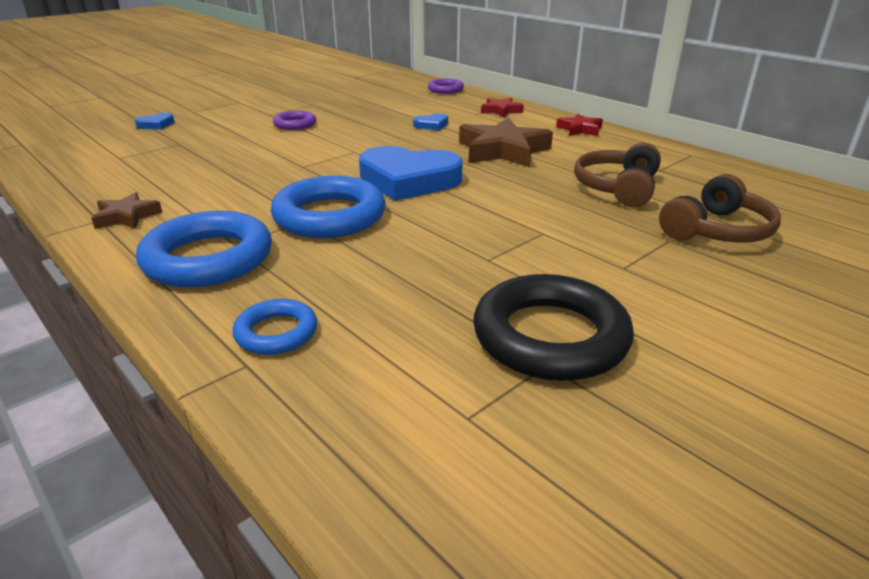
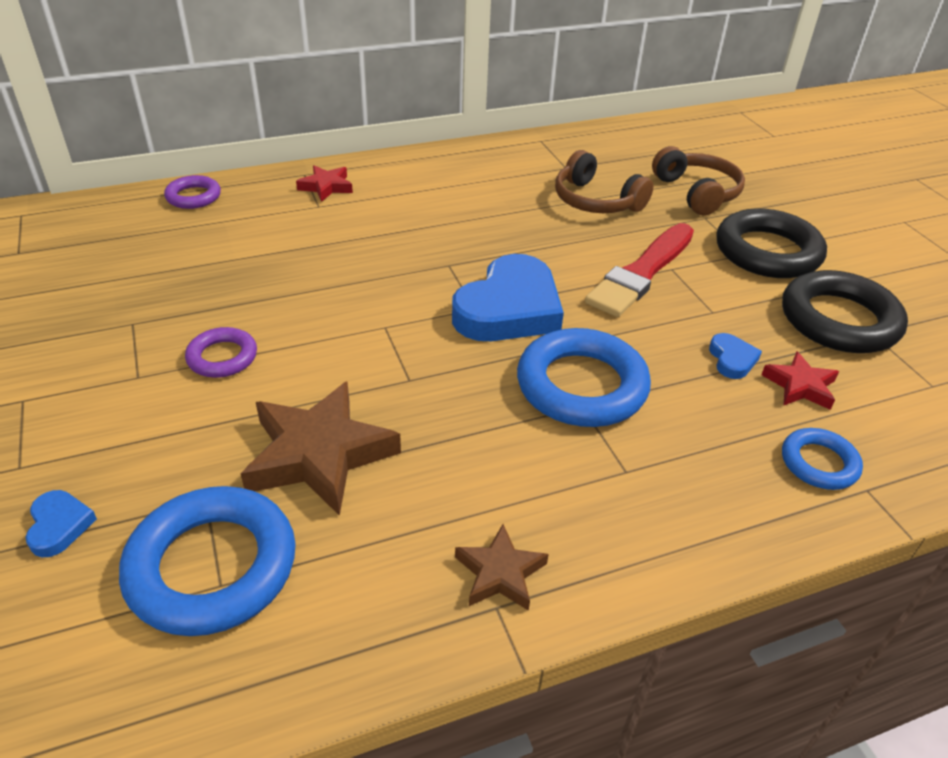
camera: 70 degrees left, 10 degrees up
(208, 258) = (657, 497): blue ring -> blue ring (212, 566)
(431, 125) = (334, 246): blue heart -> blue heart (732, 359)
(503, 151) = (461, 226): brown star -> brown star (319, 454)
(517, 220) = (641, 273): none -> red brush
(580, 129) = (432, 165): red star -> red star (800, 386)
(647, 280) = (767, 252): none -> black ring

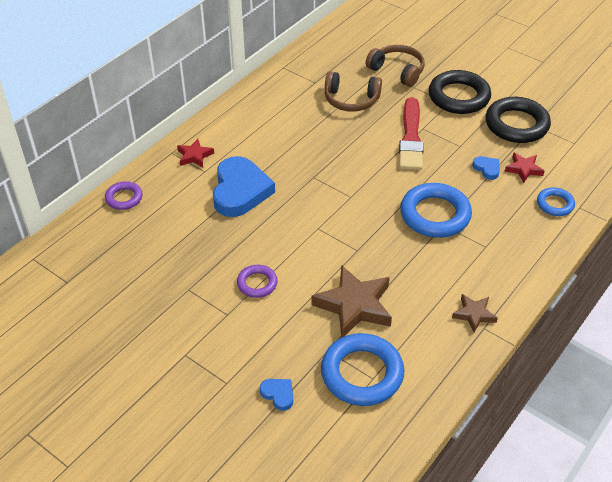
camera: 30 degrees left, 5 degrees up
(509, 309) = (367, 189): blue heart -> blue heart (240, 191)

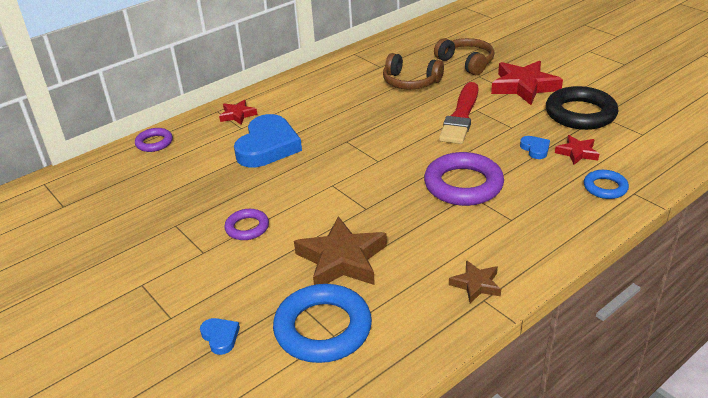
camera: 15 degrees right, 10 degrees down
(435, 215) = (463, 185): blue ring -> purple ring
(459, 97) = (524, 86): black ring -> red star

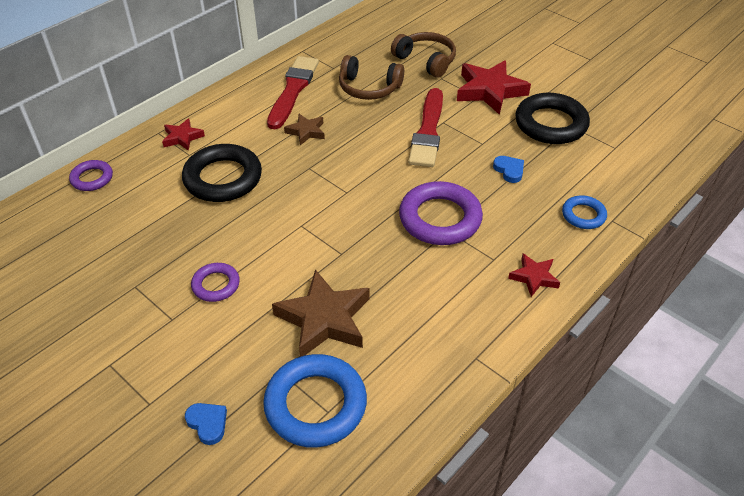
camera: 10 degrees left, 10 degrees up
(268, 146) = (223, 178): blue heart -> black ring
(341, 82) = (293, 90): none -> red brush
(476, 284) = (466, 340): brown star -> brown star (306, 131)
(577, 153) = (552, 173): red star -> red star (534, 277)

